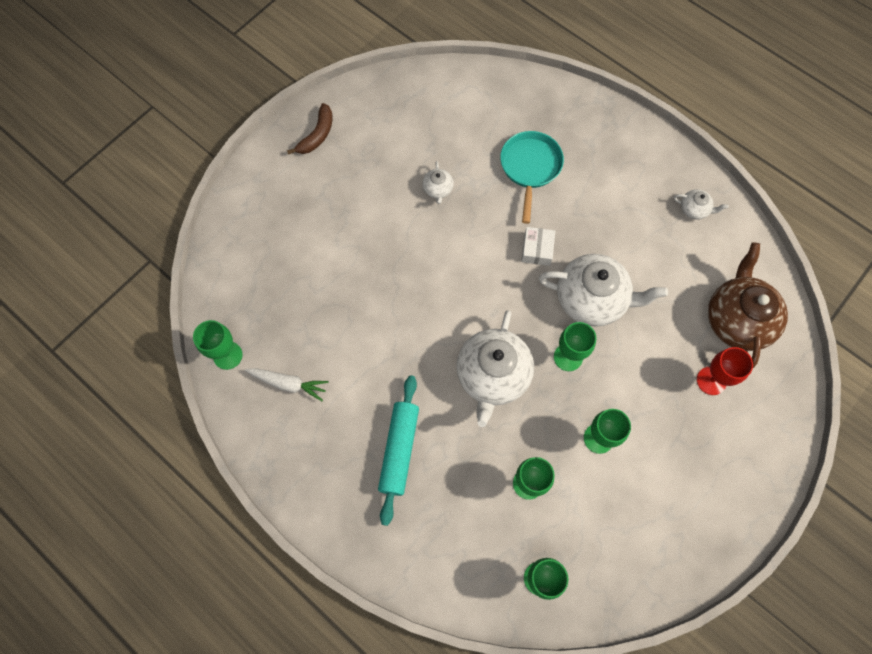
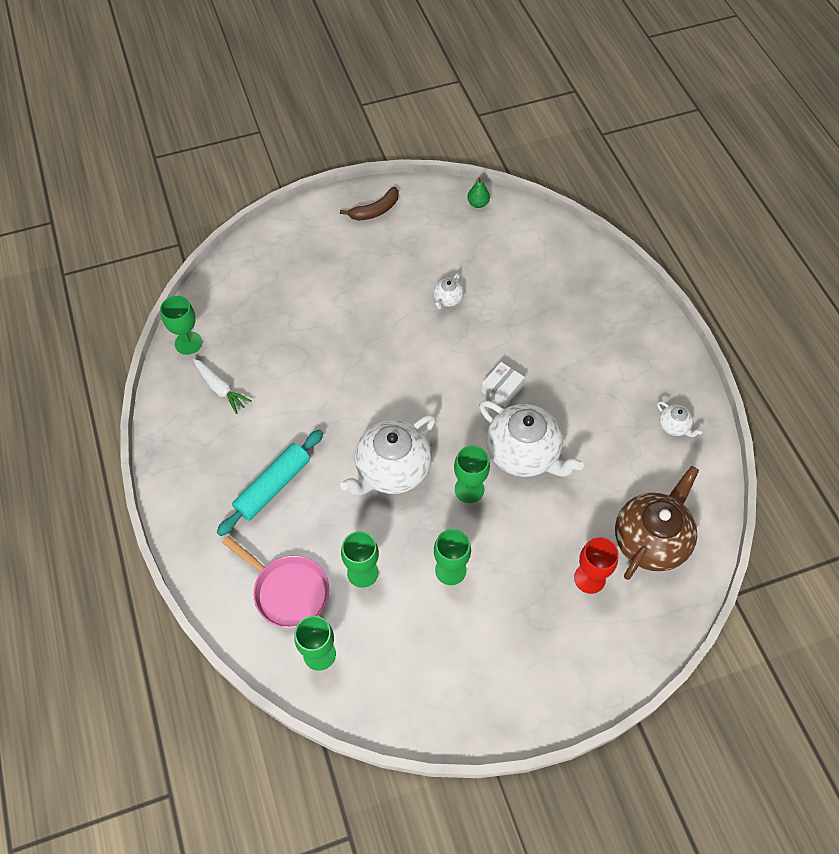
camera: 30 degrees right, 10 degrees down
(406, 83) = (478, 203): none -> green pear
(475, 538) = (287, 591): none -> pink pan
(530, 168) = (542, 319): turquoise pan -> none

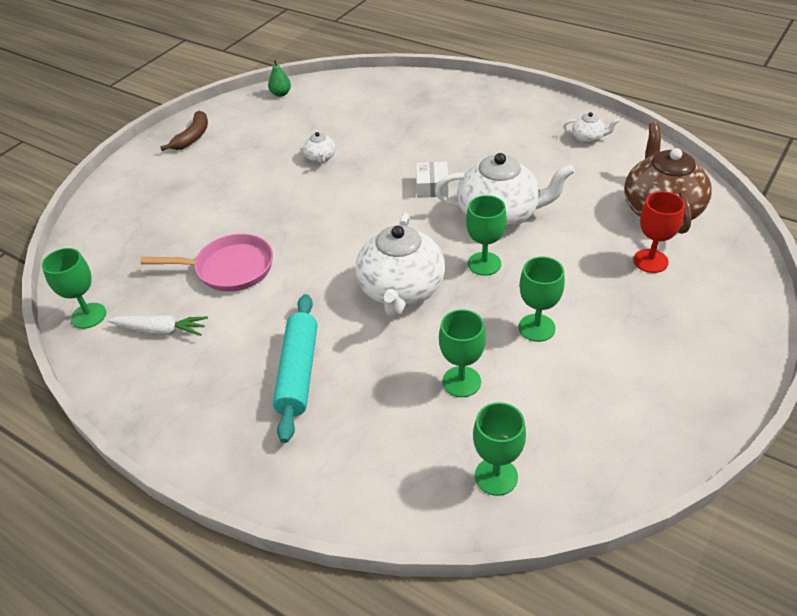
camera: 35 degrees left, 15 degrees down
(287, 591) = (405, 446): pink pan -> pink pan (229, 268)

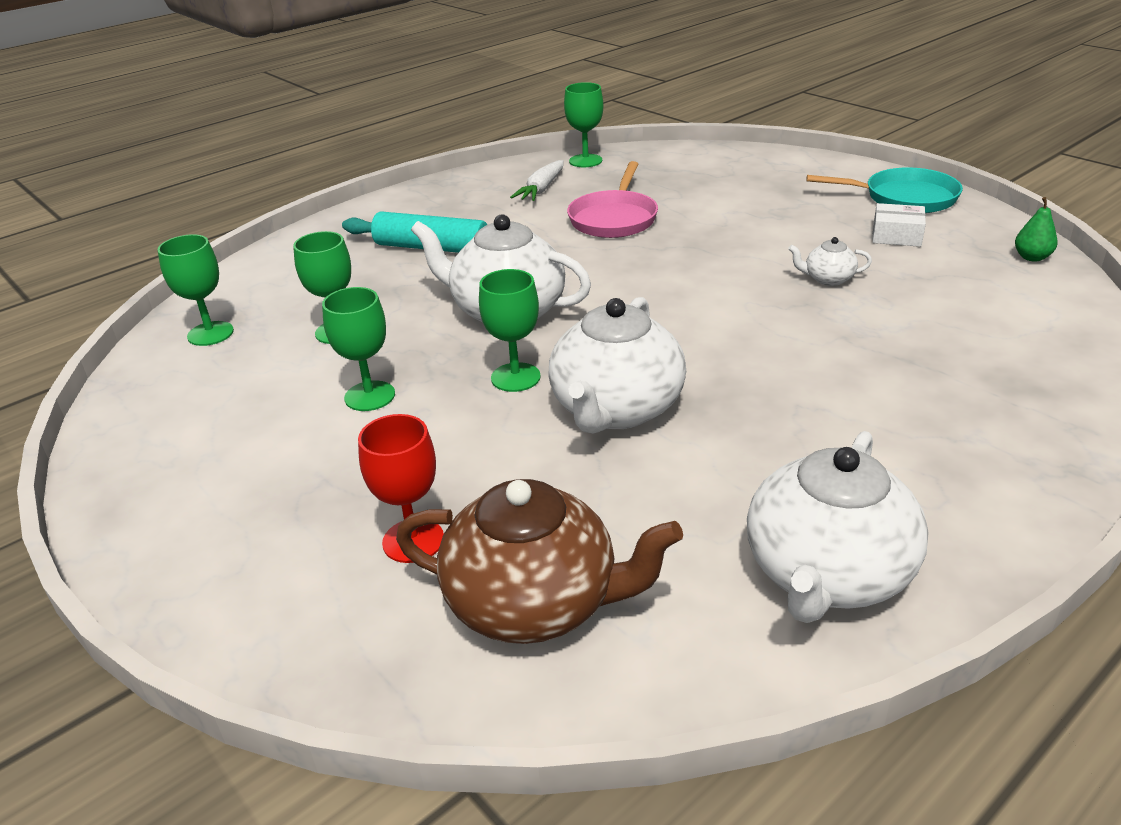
camera: 105 degrees right, 10 degrees down
(192, 137) = (904, 198): brown banana -> turquoise pan
(432, 186) = (719, 360): white box -> white box (896, 235)
(588, 138) = (827, 574): white teapot -> white teapot, size x2.24

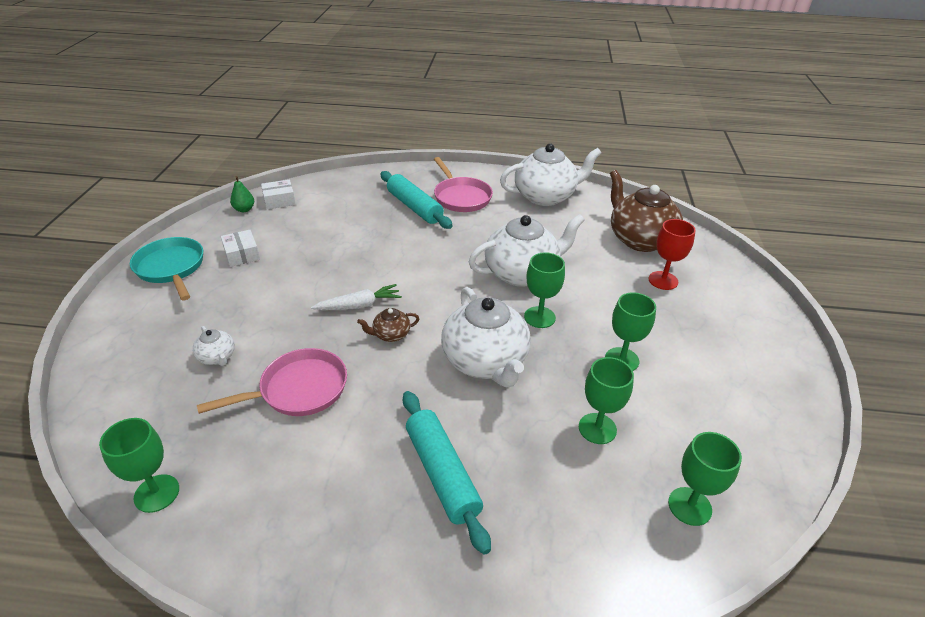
camera: 135 degrees left, 5 degrees up
(541, 189) = (260, 481): white carrot -> white carrot (359, 305)
(625, 277) = (391, 335): none -> brown teapot
(828, 279) = (324, 259): white teapot -> white teapot (217, 357)
(920, 392) = (414, 207): none -> turquoise rolling pin
(920, 457) = (461, 197): none -> pink pan
(1044, 286) = (279, 200): none -> white box

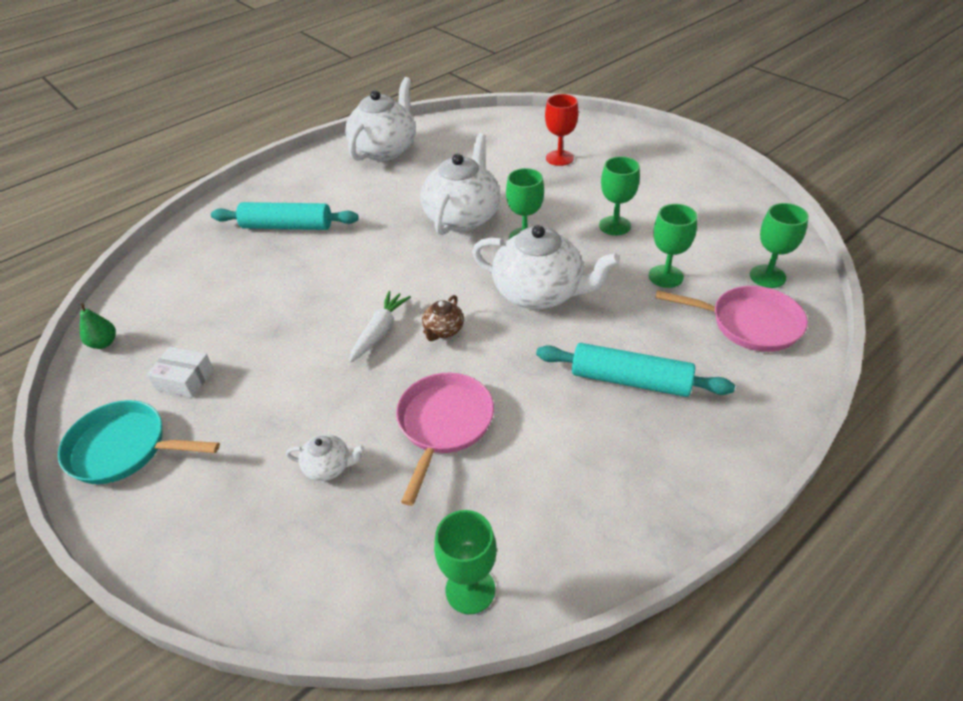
camera: 45 degrees left, 5 degrees up
(279, 200) = (131, 309): white box -> none
(461, 197) = (315, 192): pink pan -> pink pan (749, 323)
(640, 239) = (503, 140): brown teapot -> none

